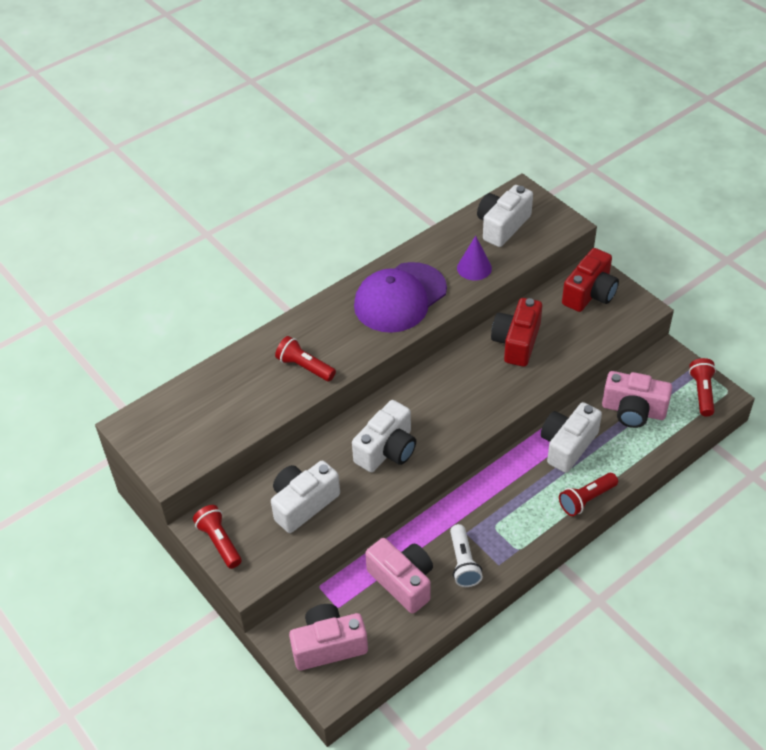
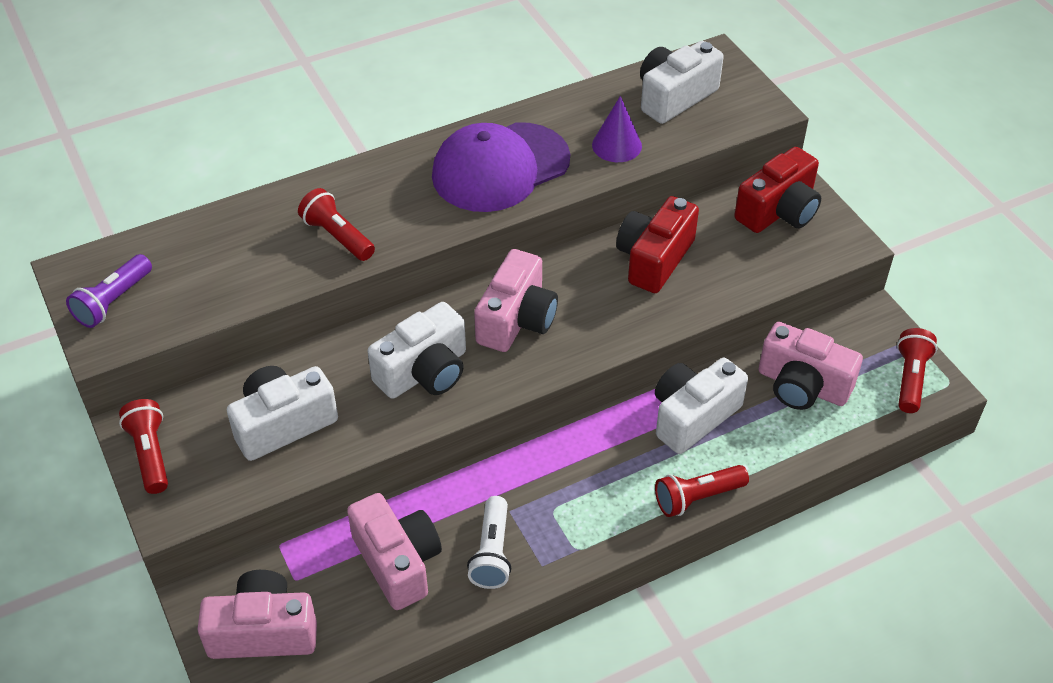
camera: 10 degrees right, 0 degrees up
(165, 441) = (113, 301): none -> purple flashlight
(437, 402) = (516, 320): none -> pink camera

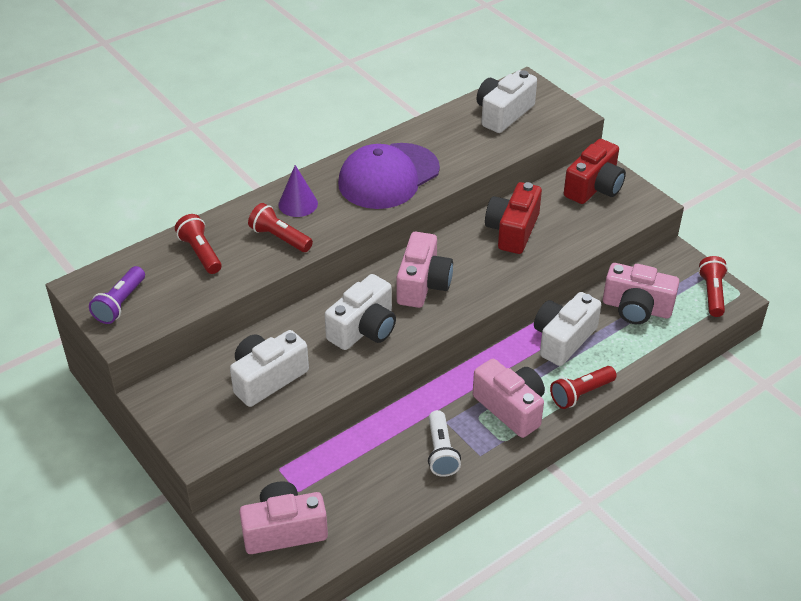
camera: 10 degrees left, 5 degrees down
(150, 454) = (171, 413): red flashlight -> red flashlight (200, 253)
(397, 562) = (372, 468): pink camera -> pink camera (511, 408)
(617, 145) = (470, 151): purple cone -> purple cone (298, 204)

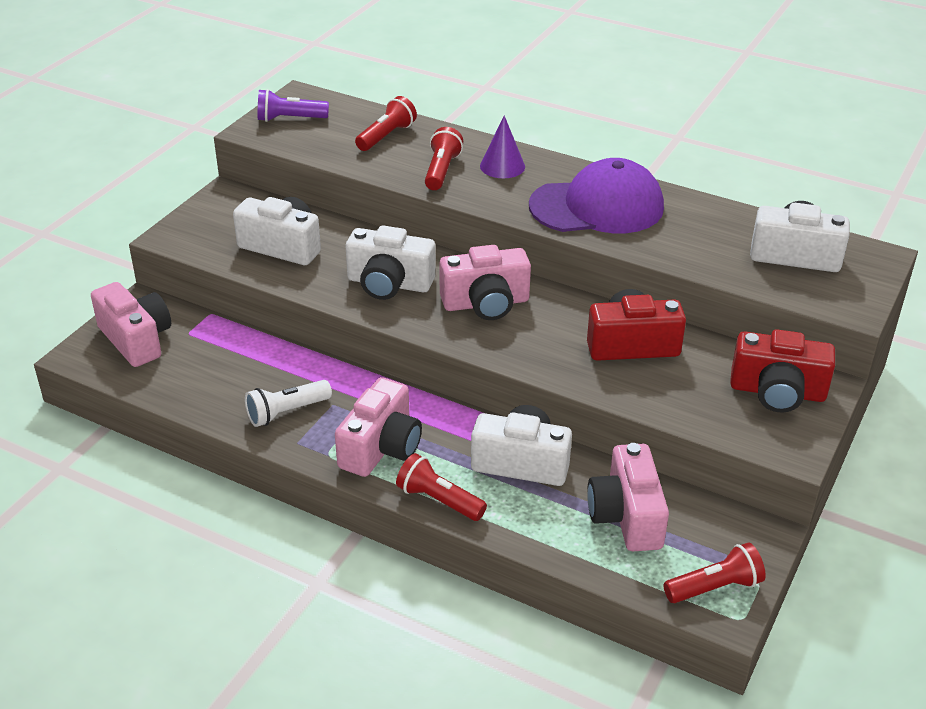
camera: 65 degrees right, 5 degrees down
(388, 176) = (597, 207): purple cap -> purple cap turned 150 degrees clockwise

